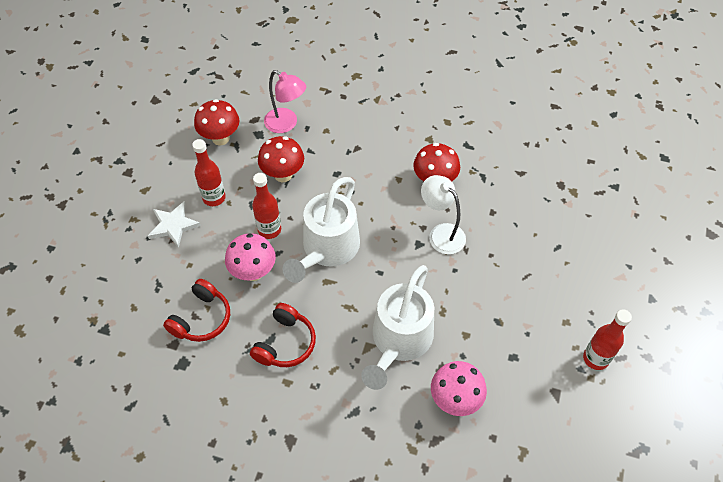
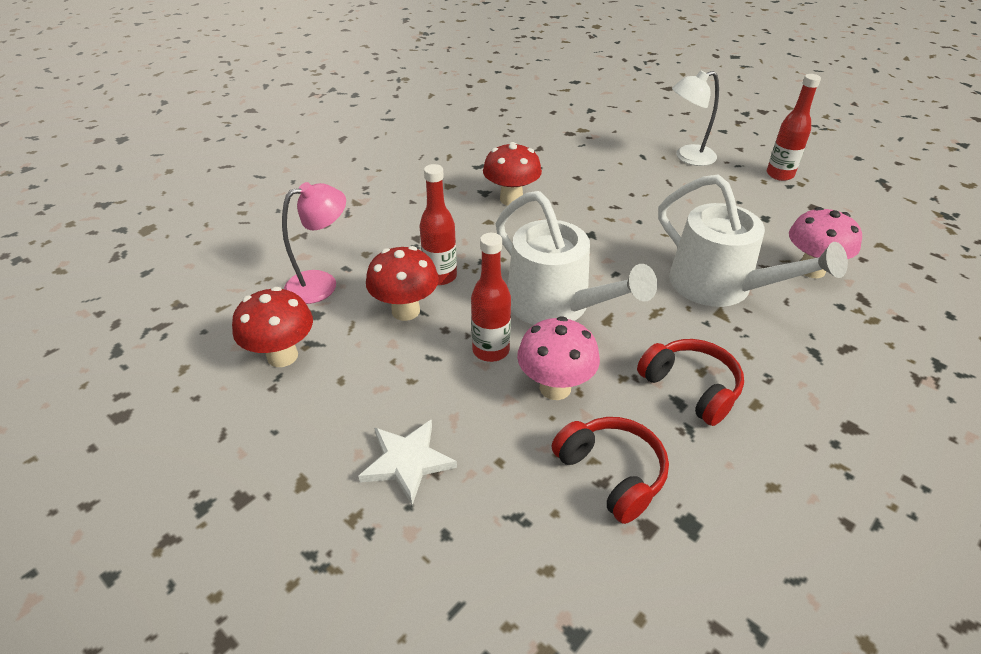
camera: 65 degrees left, 15 degrees down
(214, 198) = (390, 395): red bottle -> red bottle (440, 276)
(441, 233) = (585, 215): white lamp -> white lamp (688, 157)

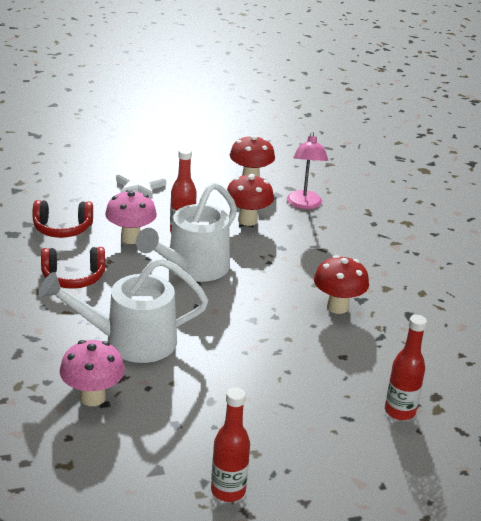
camera: 120 degrees right, 10 degrees down
(440, 276) = (268, 242): red bottle -> red bottle (399, 411)
(557, 306) = (192, 268): white watering can -> white watering can turned 45 degrees counterclockwise
(688, 157) = (319, 447): white lamp -> none

